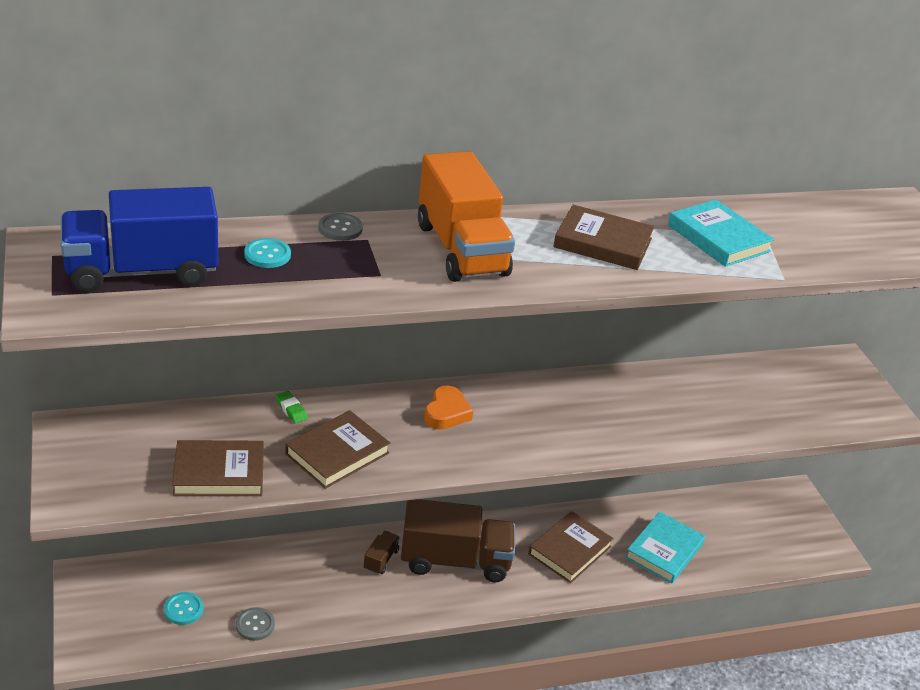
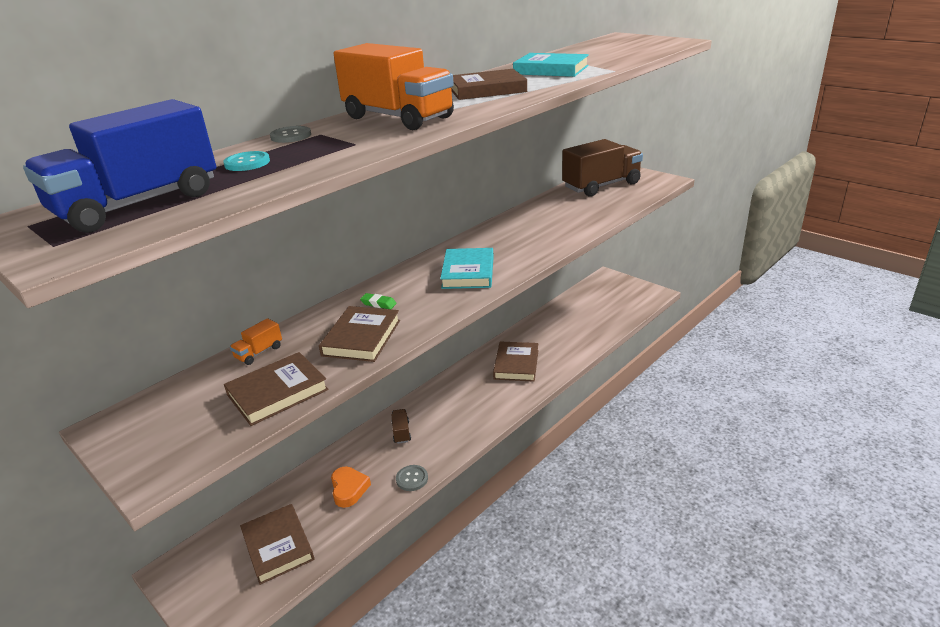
camera: 25 degrees left, 5 degrees down
(183, 609) = (278, 546): turquoise button -> brown book
(237, 418) = (259, 352): none -> orange truck
(255, 625) = (345, 524): grey button -> grey button (412, 479)
(291, 410) = (299, 329): green eraser -> green eraser (378, 304)
(446, 413) = (415, 283): orange heart -> orange heart (349, 489)
(455, 561) = (451, 407): brown truck -> brown truck (601, 186)
(664, 551) = (569, 337): turquoise book -> turquoise book (468, 272)

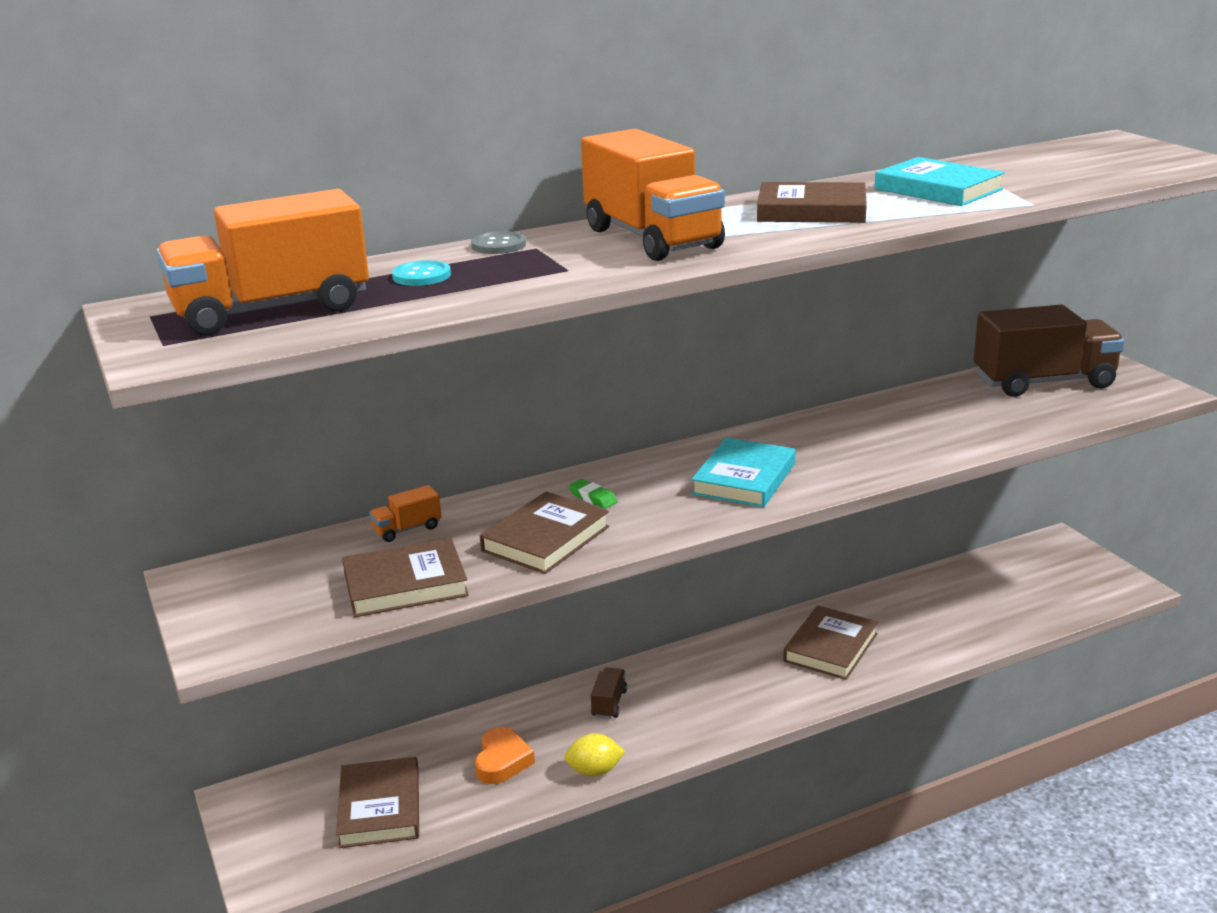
camera: 20 degrees right, 5 degrees down
(138, 205) = (271, 310): blue truck -> orange truck
(412, 479) = (594, 771): grey button -> yellow lemon

